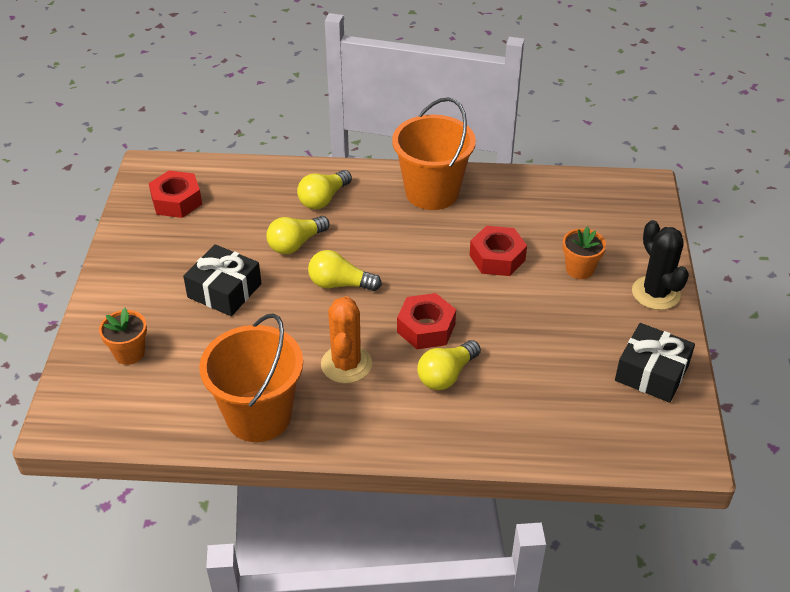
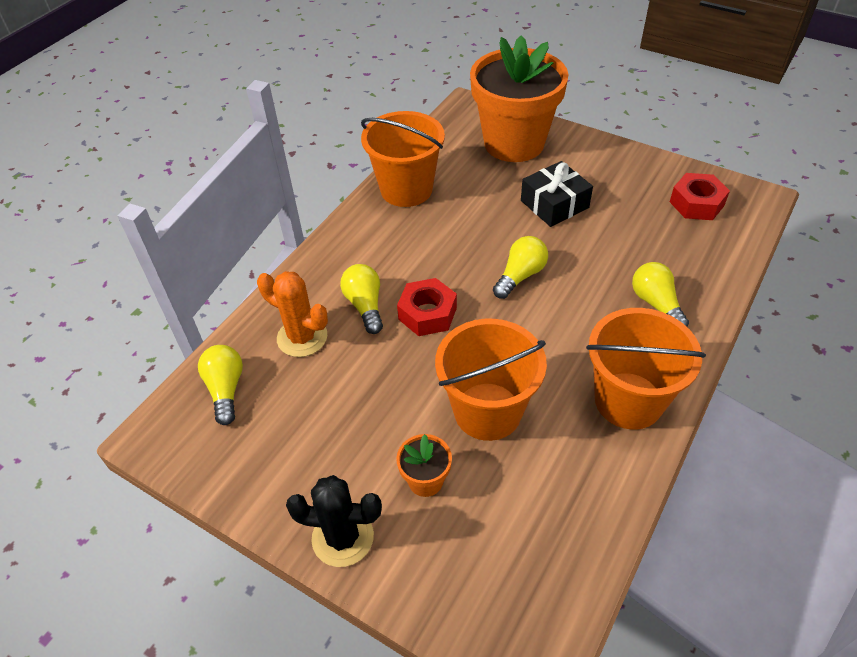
camera: 120 degrees right, 5 degrees up
(129, 353) = (514, 143): orange flower pot -> orange flower pot, size x2.49
(296, 244) = (593, 263): yellow light bulb -> yellow light bulb (226, 389)
(346, 364) = (422, 249): orange cactus -> orange cactus (302, 337)
(497, 258) = (487, 411): red nut -> orange bucket
(651, 373) = (250, 461): black gift -> none

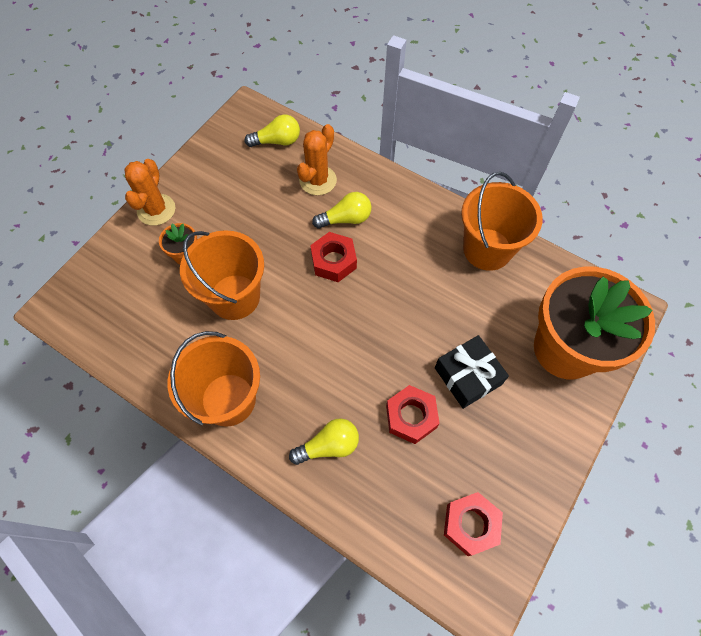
camera: 90 degrees right, 15 degrees up
(343, 537) = (156, 210): black cactus -> orange cactus
(520, 275) = (371, 334): yellow light bulb -> none
(607, 243) = (411, 417): none -> red nut

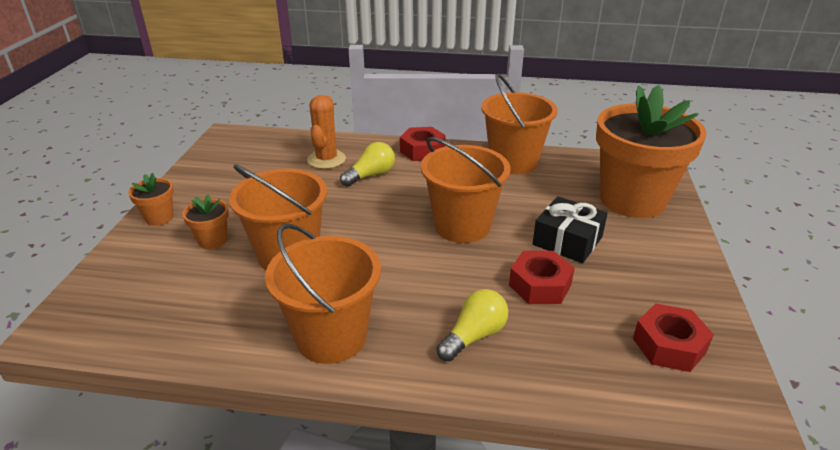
camera: 25 degrees left, 30 degrees down
(156, 210) = (159, 217): orange cactus -> orange flower pot
(277, 141) = (269, 146): yellow light bulb -> none
(334, 261) = (378, 203): red nut -> red nut (422, 150)
(388, 319) = (462, 226): none -> orange bucket

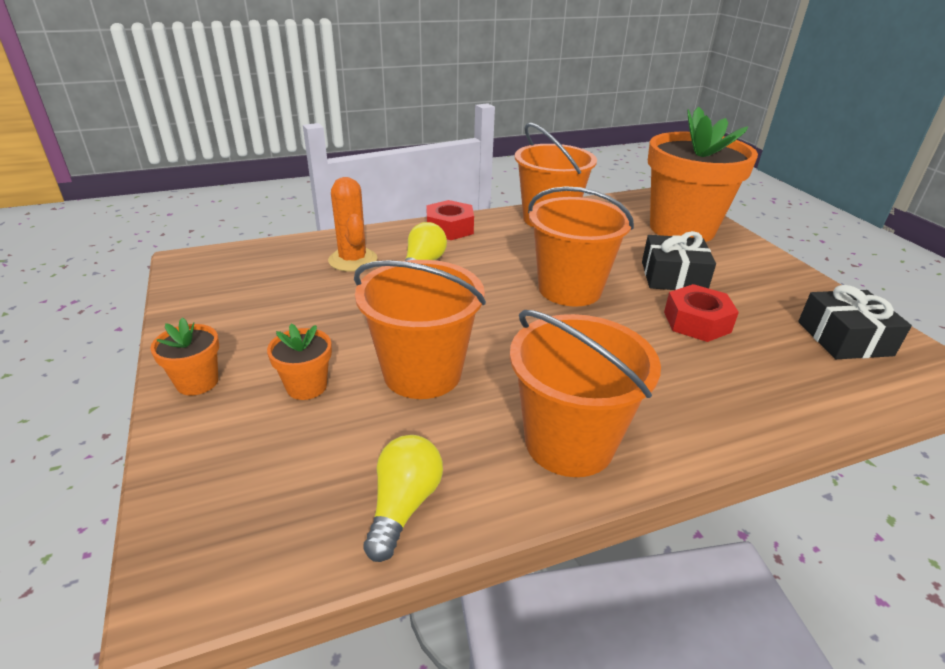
camera: 30 degrees left, 0 degrees up
(474, 336) = (698, 388): yellow light bulb -> yellow light bulb (403, 505)
(669, 345) = (844, 338): red nut -> black gift

